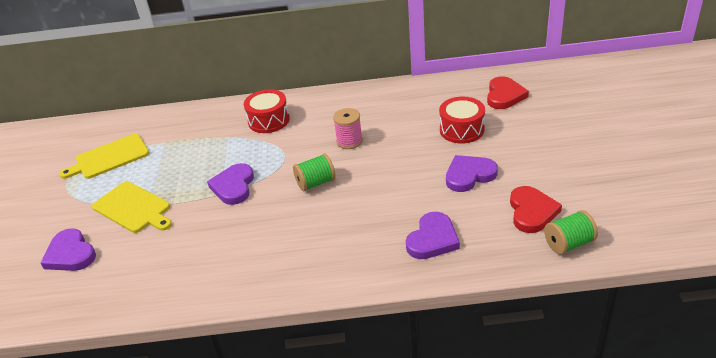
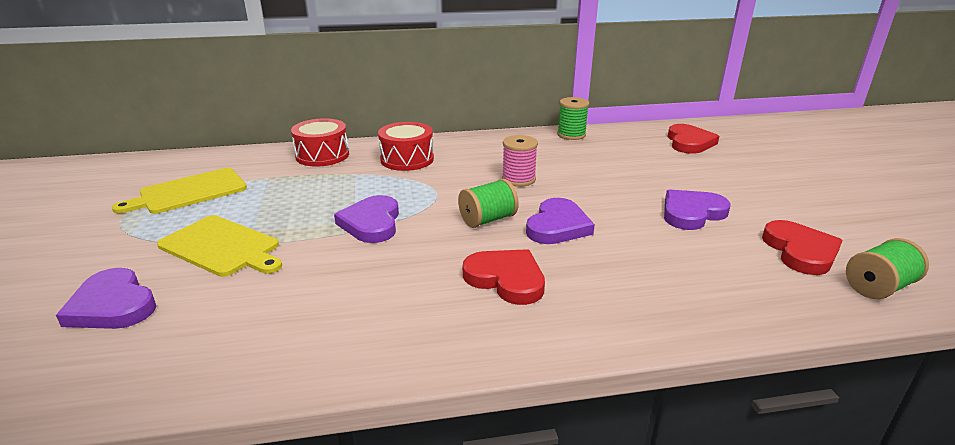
camera: 10 degrees left, 10 degrees down
(315, 235) = (506, 279): none -> red heart
(408, 88) = (571, 135): none -> green spool
(432, 239) = (682, 283): purple heart -> purple heart (557, 226)
(461, 130) = (656, 170): red drum -> red drum (322, 155)

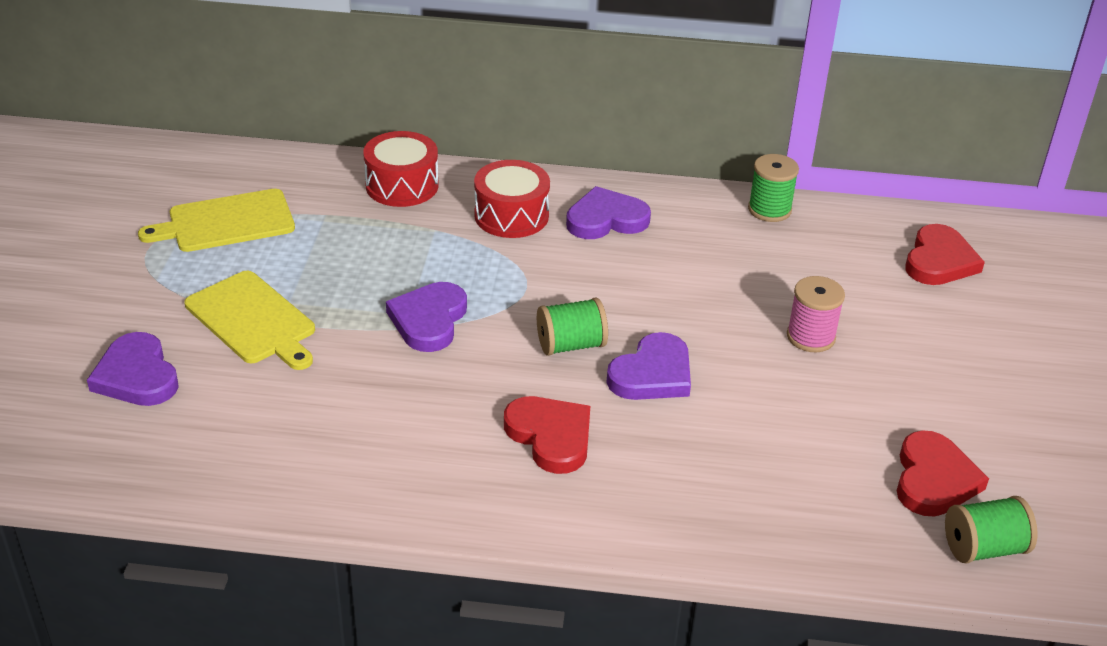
camera: 15 degrees right, 10 degrees up
(518, 179) = (644, 284): pink spool -> pink spool (810, 337)
(692, 213) = (840, 391): purple heart -> purple heart (606, 219)

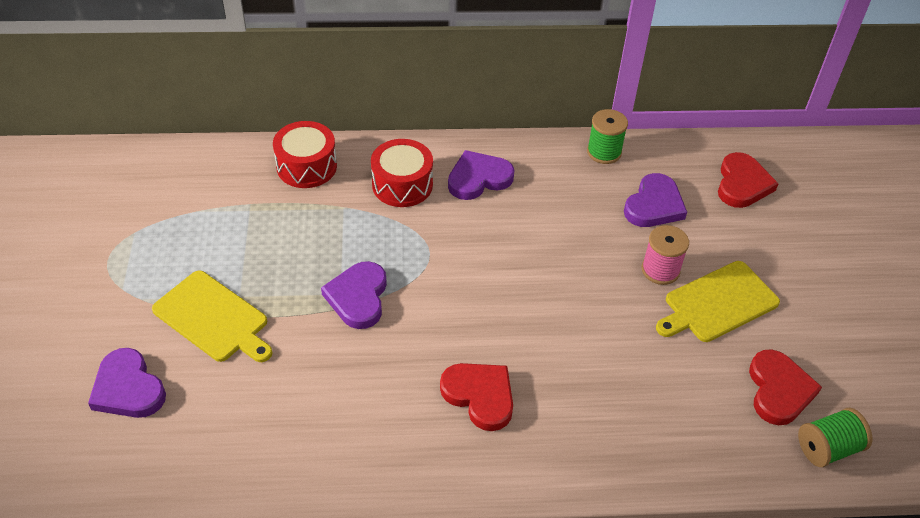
camera: 10 degrees left, 10 degrees up
(226, 222) = (168, 222): yellow cutting board -> yellow cutting board (718, 303)
(571, 345) = (477, 305): green spool -> none
(652, 374) = (546, 323): purple heart -> purple heart (654, 205)

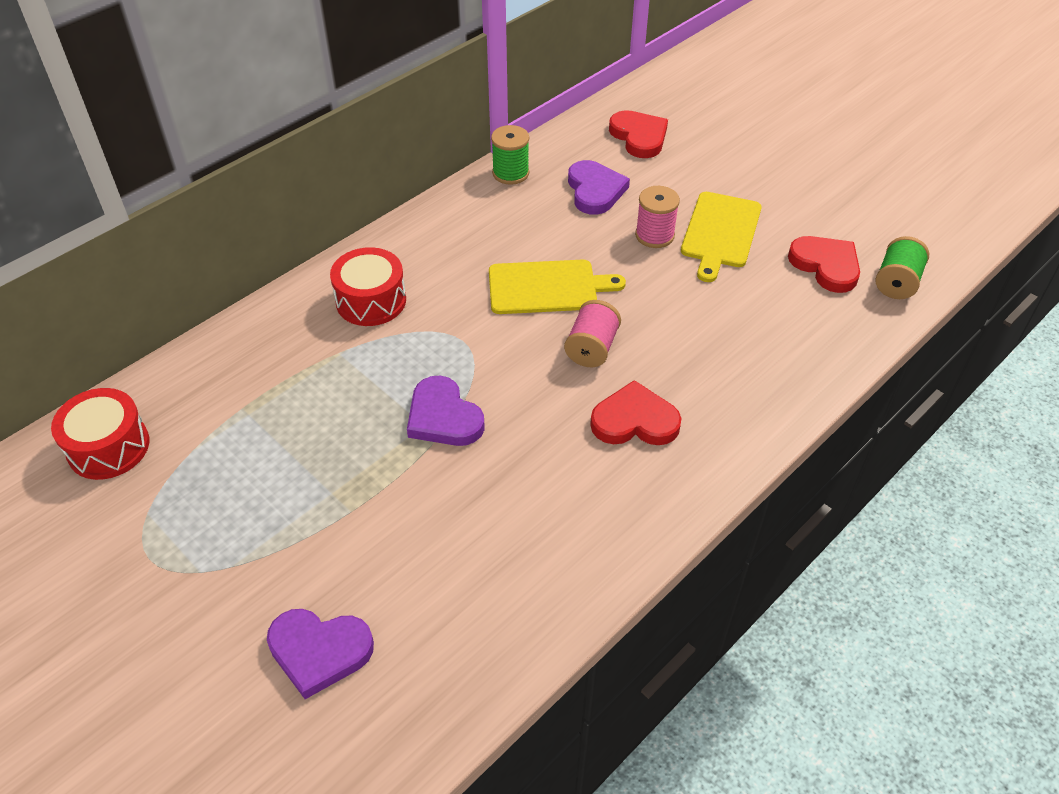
camera: 40 degrees left, 0 degrees up
(213, 318) = (329, 529): yellow cutting board -> yellow cutting board (547, 287)
(306, 166) = (260, 341): red drum -> red drum (108, 447)
(478, 178) = (432, 255): purple heart -> none
(511, 322) = (592, 348): none -> pink spool

